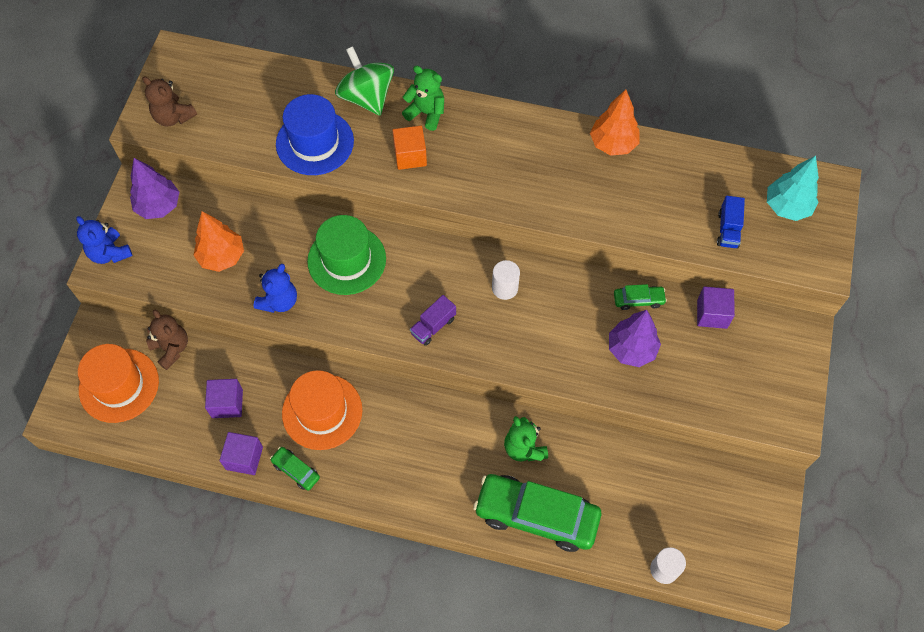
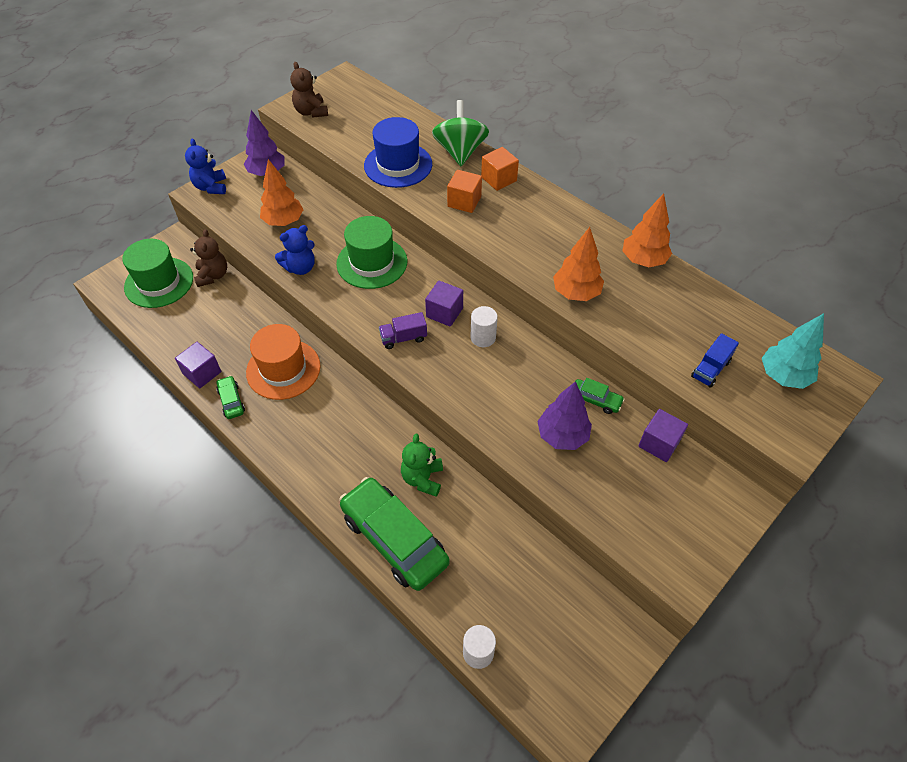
camera: 30 degrees right, 10 degrees down
(119, 385) = (159, 282): orange hat -> green hat
(227, 403) = (220, 330): purple cube -> purple cube (444, 312)
(426, 113) = (499, 179): green teddy bear -> orange cube
(575, 208) = (576, 293): none -> orange tree

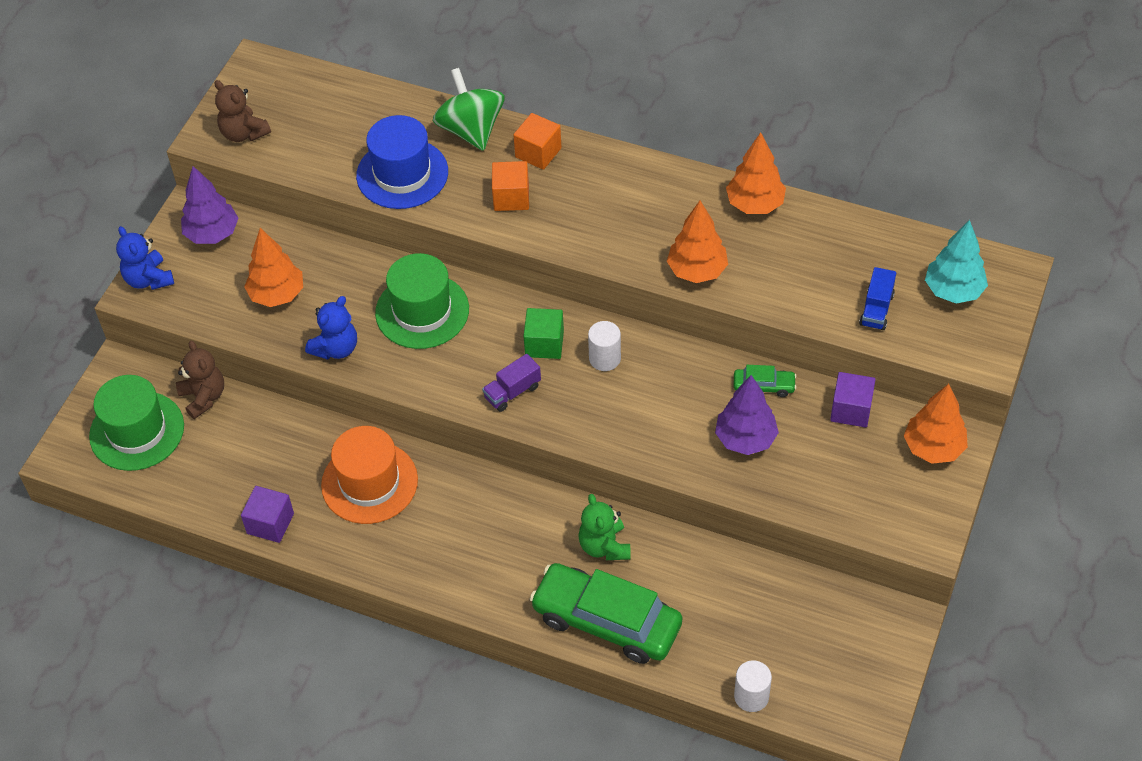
camera: 20 degrees left, 0 degrees up
(231, 401) = (328, 543): green car -> none
(444, 312) = (544, 344): purple cube -> green cube
(718, 500) = (933, 448): none -> orange tree

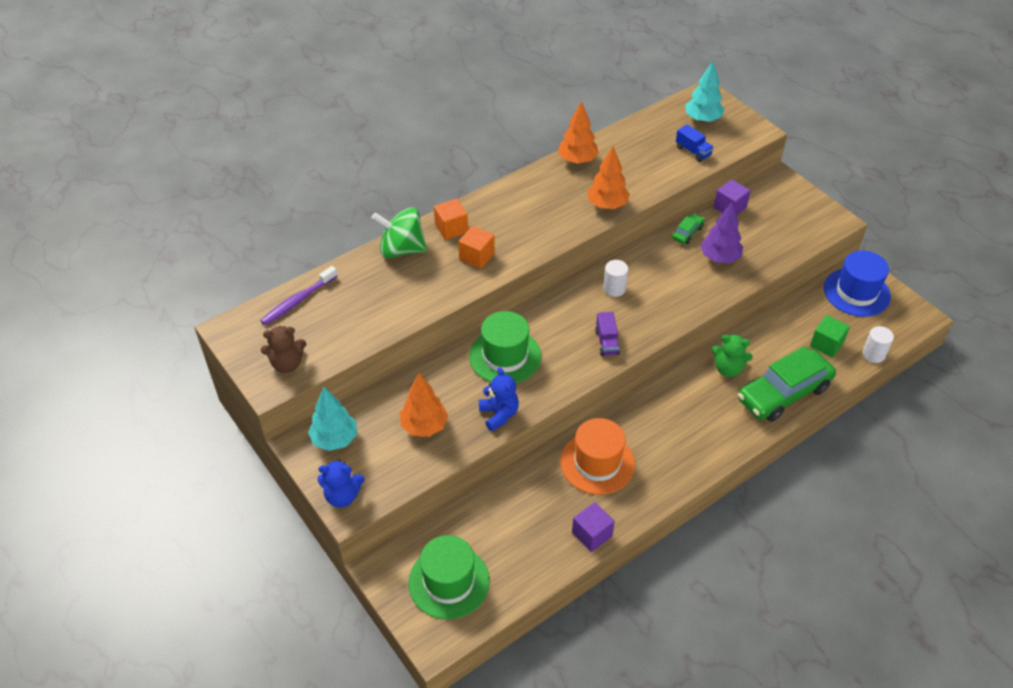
camera: 60 degrees left, 5 degrees down
(204, 397) = (451, 526): brown teddy bear -> none
(212, 234) = (334, 439): purple tree -> turquoise tree
(332, 92) = (298, 301): none -> purple toothbrush
(402, 174) = (407, 298): blue hat -> blue hat (856, 292)
(544, 344) = (580, 310): green cube -> green cube (826, 344)
(933, 448) = (778, 190): orange tree -> none

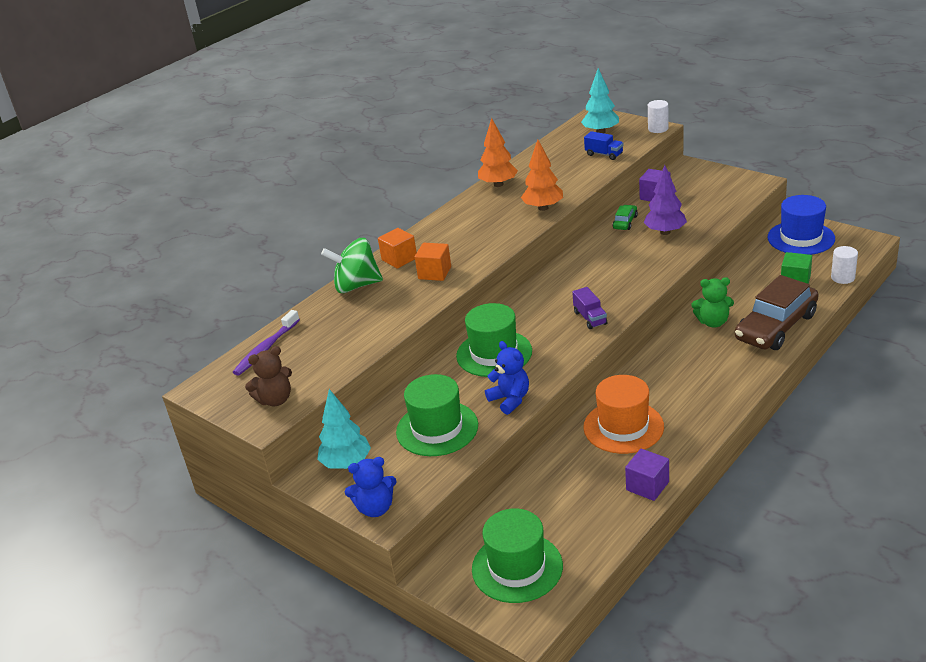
camera: 10 degrees left, 15 degrees down
(424, 426) = (437, 428): orange tree -> green hat
(614, 288) = (576, 278): white cylinder -> white cylinder (658, 129)
(783, 393) = (776, 327): green car -> brown car

